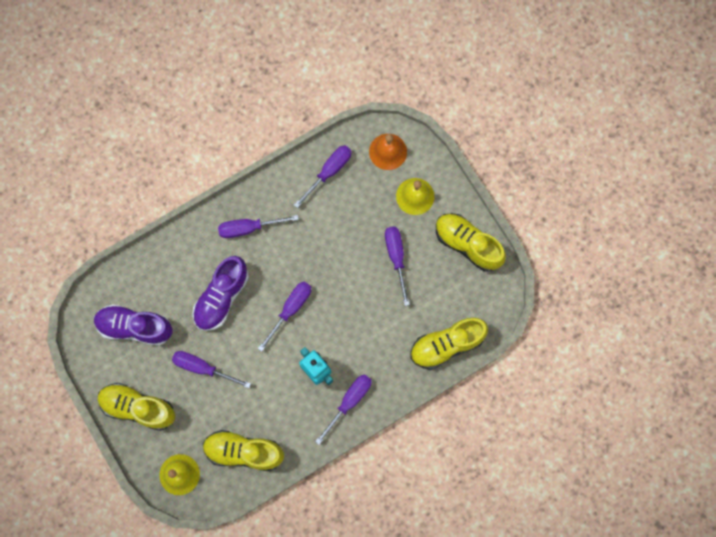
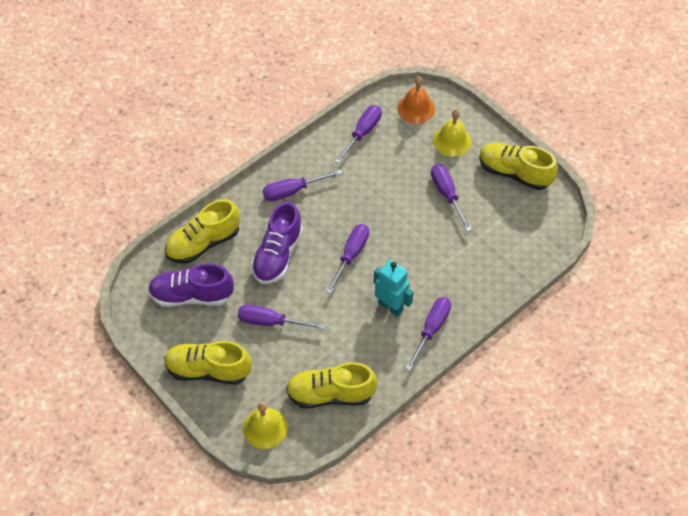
camera: 10 degrees left, 20 degrees down
(446, 345) = (518, 262): yellow shoe -> yellow shoe (203, 243)

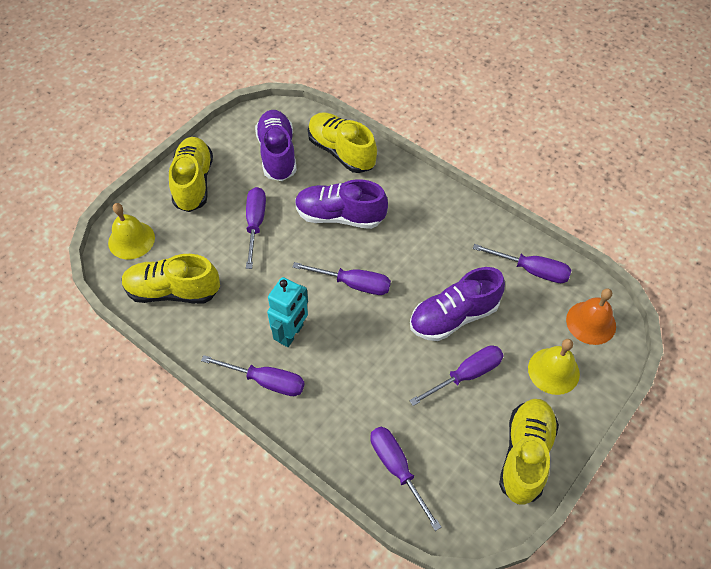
camera: 80 degrees right, 0 degrees up
(293, 191) = (427, 216): purple screwdriver -> purple screwdriver (397, 469)
(330, 394) = (173, 291): yellow shoe -> yellow shoe turned 75 degrees counterclockwise
(395, 192) = (453, 316): none -> purple shoe

